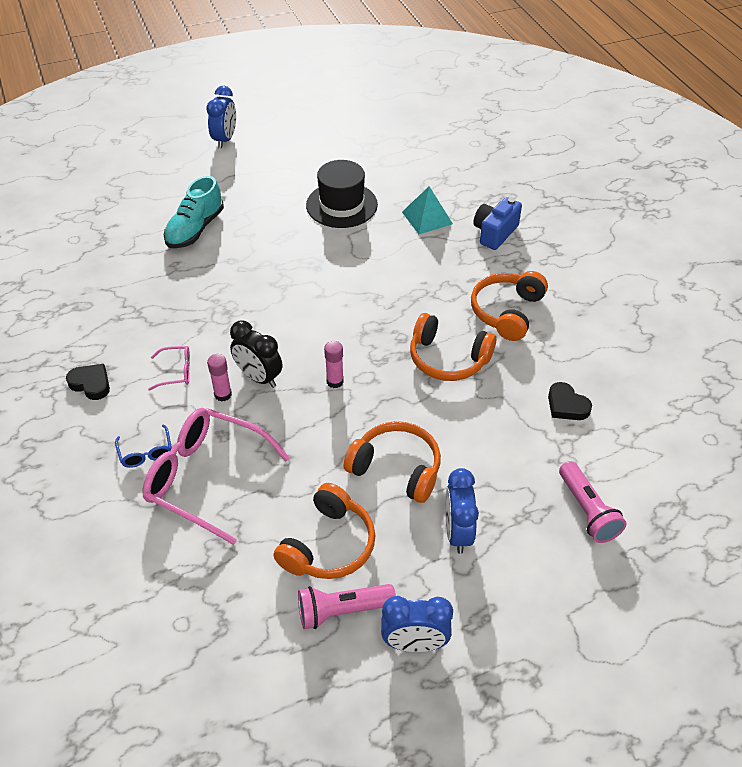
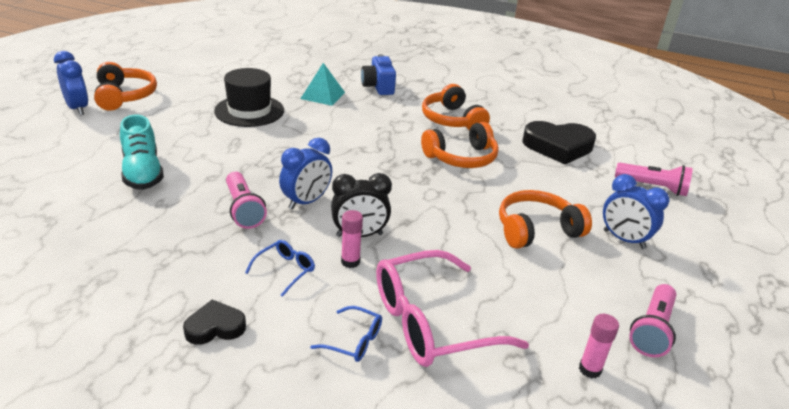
camera: 50 degrees left, 15 degrees down
(176, 372) = (285, 270): pink glasses -> blue glasses
(215, 303) = (243, 209): none -> pink flashlight
(328, 545) = (578, 300): orange headphones -> orange headphones (124, 96)
(335, 381) = (416, 207): pink glue stick -> pink glue stick (590, 369)
(414, 643) = (712, 313): blue clock -> blue clock (306, 202)
(566, 405) = (558, 147): black heart -> black heart, size x1.87

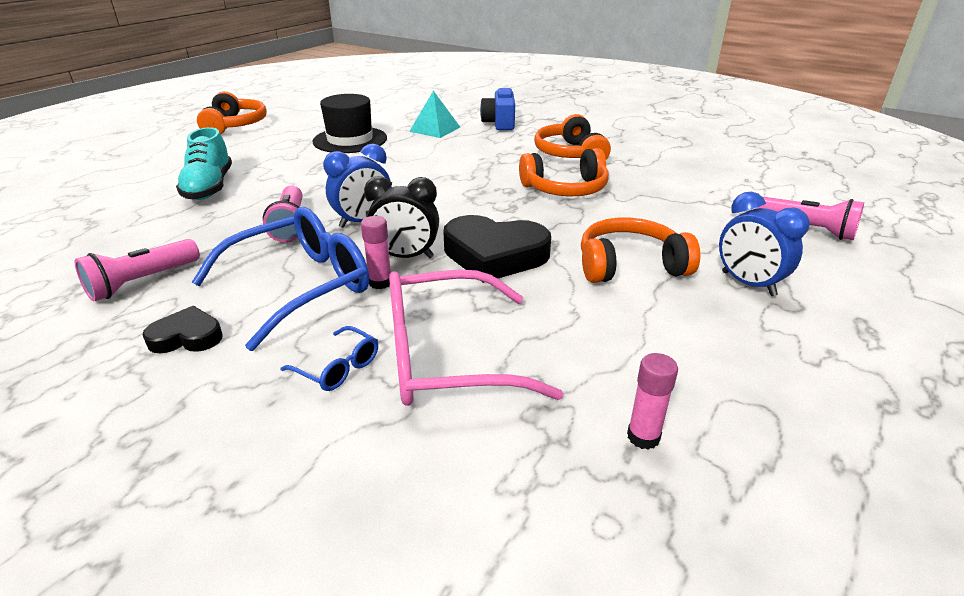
camera: 15 degrees right, 0 degrees up
(77, 108) = (184, 134): blue clock -> none
(285, 270) = (300, 286): blue glasses -> blue glasses, size x2.27
(558, 147) = (692, 183): black heart -> black heart (494, 255)
(652, 330) = (756, 396): pink flashlight -> pink flashlight (142, 282)

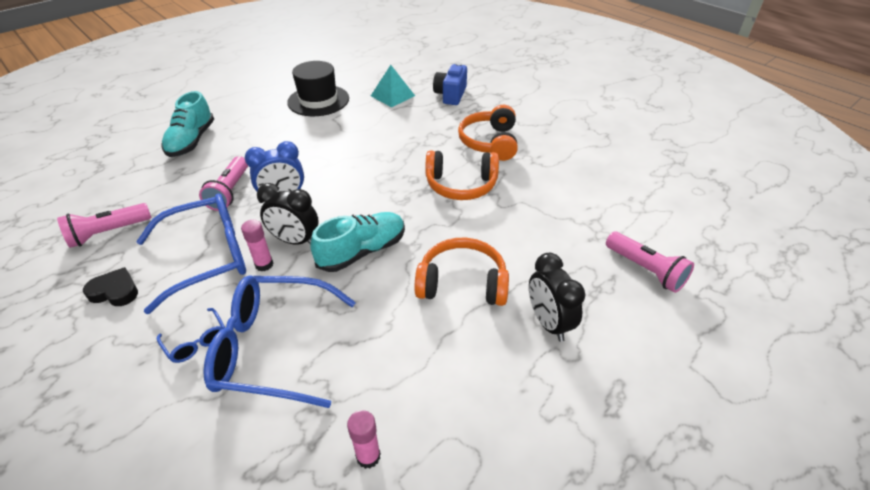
camera: 15 degrees right, 10 degrees up
(234, 125) = (239, 71): orange headphones -> none
(446, 356) = (273, 347): pink glasses -> blue glasses
(494, 255) = (362, 251): black heart -> turquoise shoe
(748, 284) = (548, 323): blue clock -> black clock

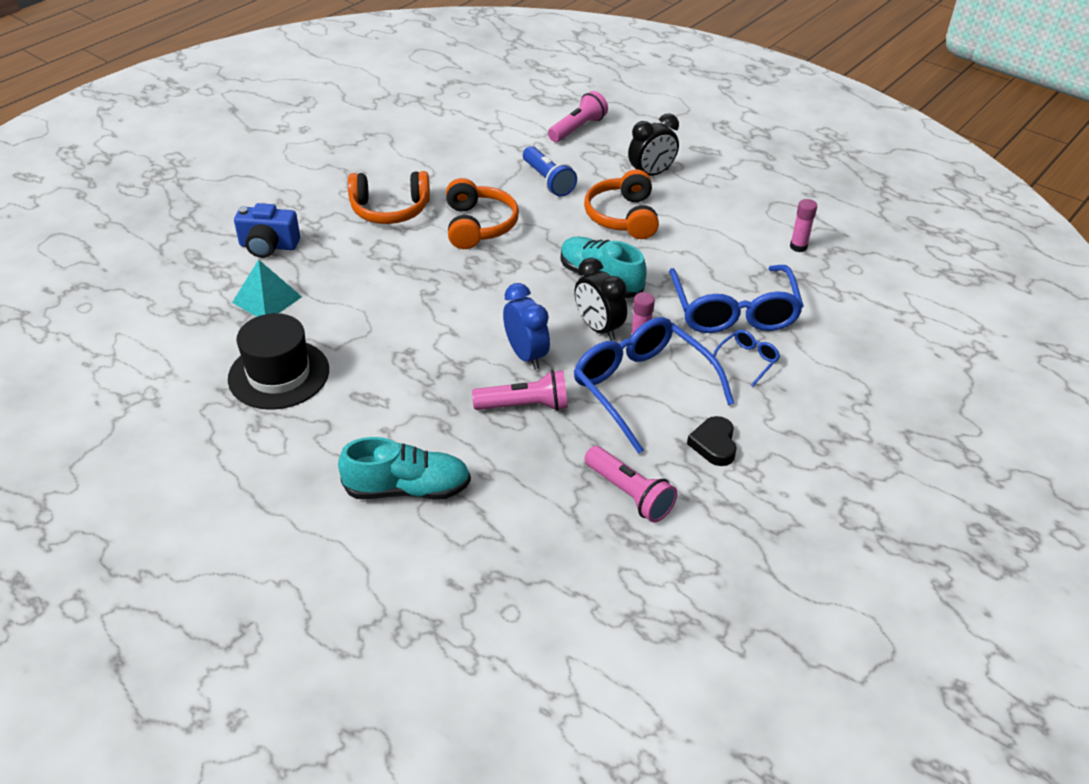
camera: 100 degrees left, 0 degrees up
(295, 241) = (598, 328): black clock -> black clock turned 135 degrees clockwise
(533, 234) = (548, 181): none -> blue flashlight

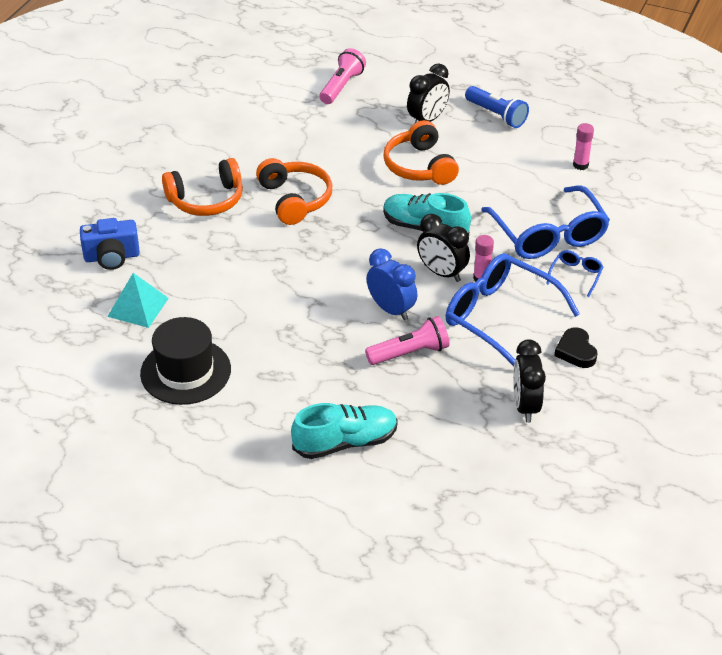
camera: 15 degrees left, 0 degrees up
(548, 181) = (338, 144): blue flashlight -> blue flashlight (496, 115)
(629, 494) = (525, 406): pink flashlight -> black clock

